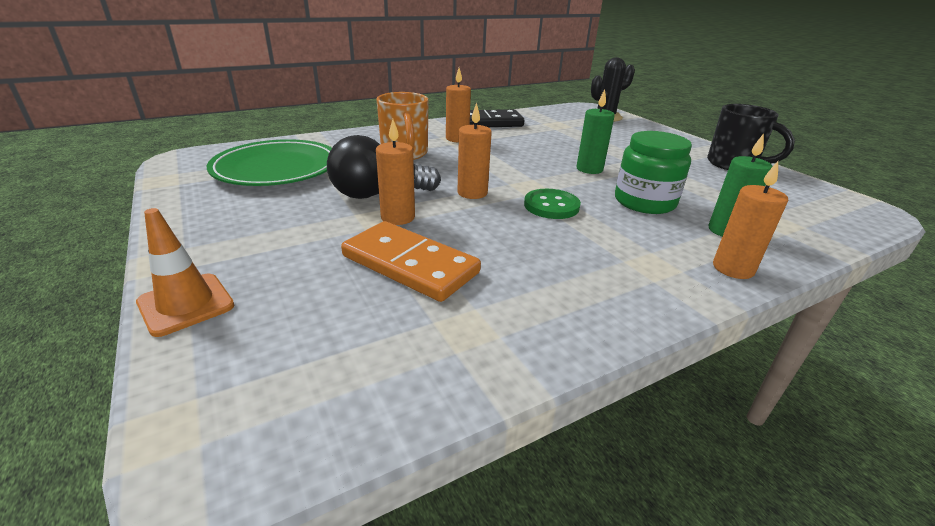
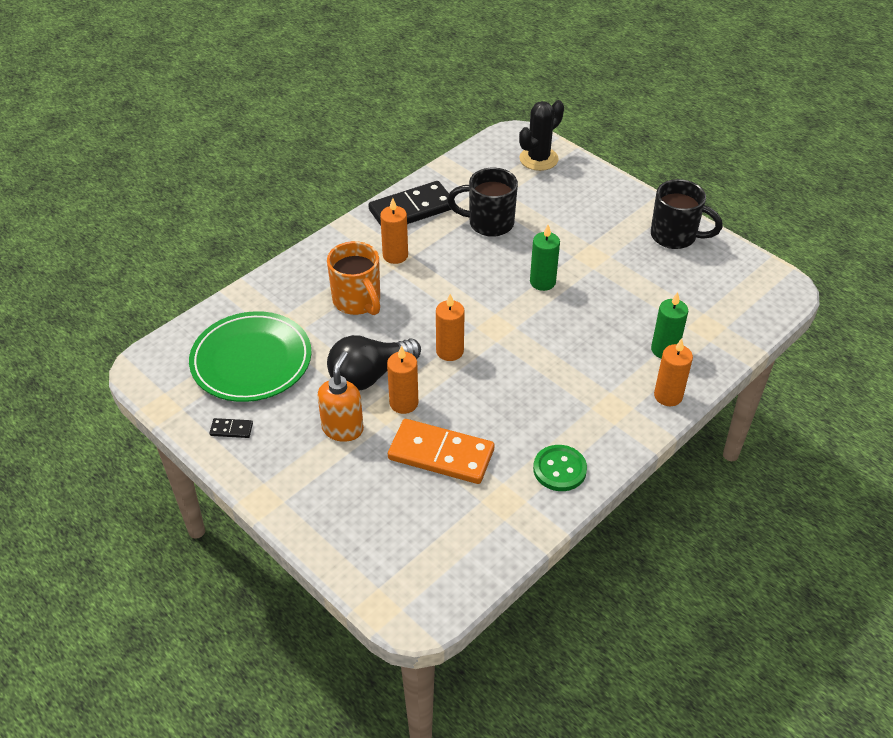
camera: 15 degrees left, 15 degrees up
(186, 304) = (315, 531): orange traffic cone -> none
(204, 204) = (231, 429): none -> black domino
(316, 223) = (343, 428): none -> orange soap dispenser
(550, 136) = (489, 223): none -> black mug
(551, 206) = (522, 352): green button -> green button (559, 469)
(644, 202) = (598, 325): green jar -> none

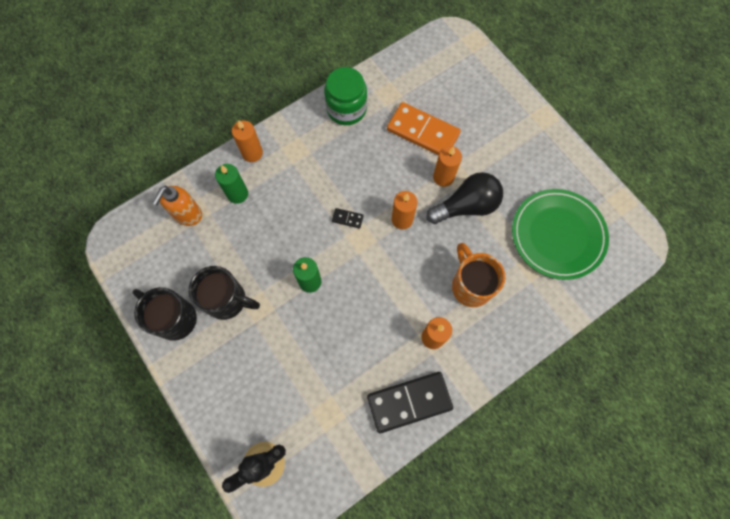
camera: 170 degrees left, 25 degrees up
(231, 429) = (568, 174): black domino -> black domino (347, 218)
(343, 428) = (488, 163): orange soap dispenser -> orange soap dispenser (188, 215)
(489, 223) = (339, 367): black mug -> black mug (227, 300)
(559, 469) = (346, 109): green button -> green jar

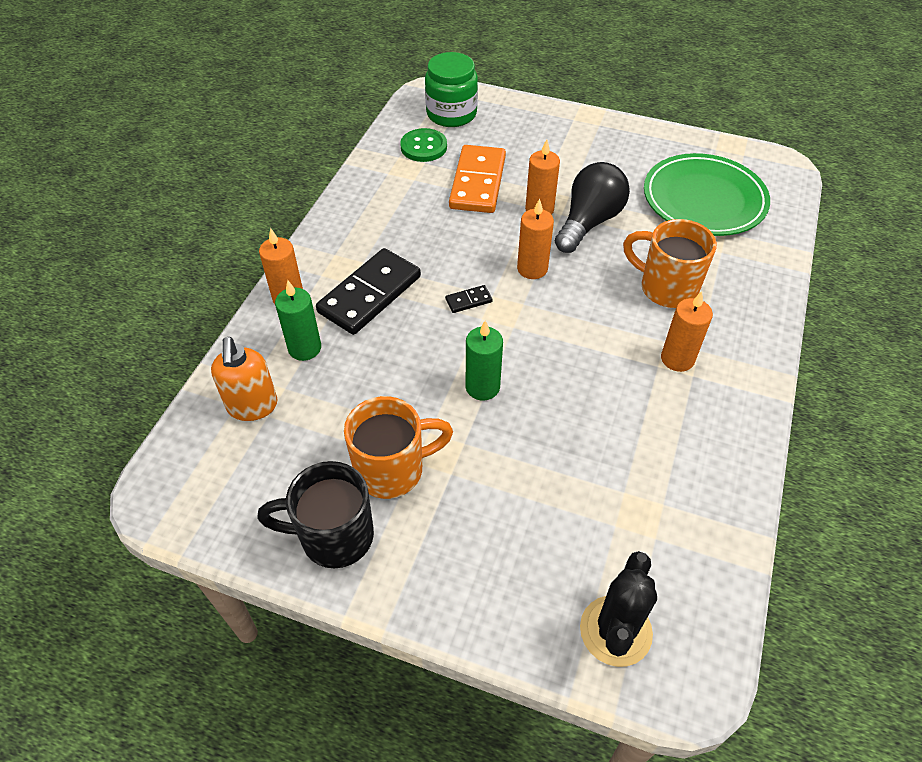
camera: 35 degrees left, 20 degrees down
(227, 300) = (392, 470): black mug -> orange mug
(346, 109) = (370, 202): green jar -> green jar (451, 114)
(409, 402) = (718, 439): black domino -> black domino (370, 294)
(411, 82) = (423, 147): none -> green button
(423, 132) = (478, 182): orange domino -> orange domino turned 75 degrees counterclockwise

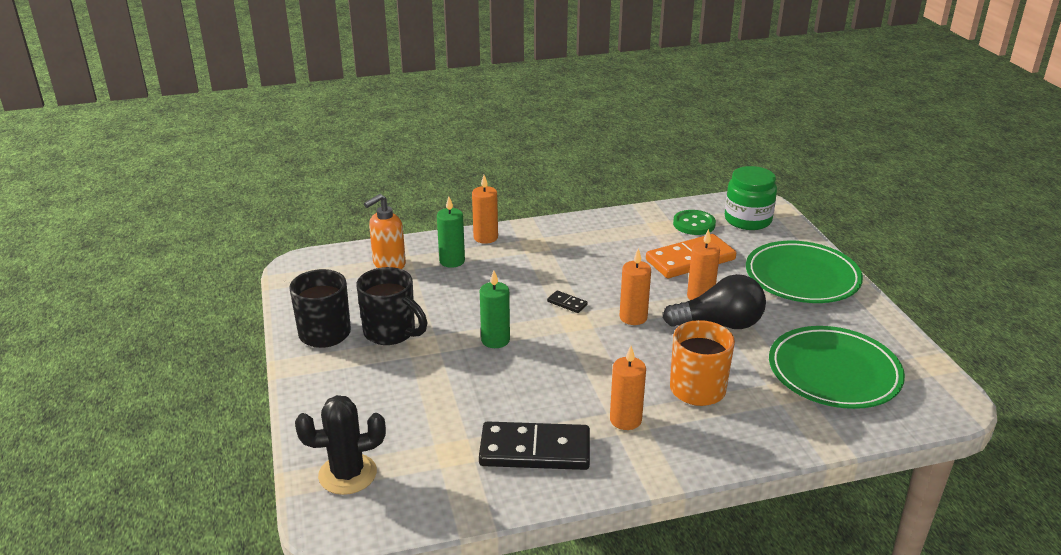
camera: 55 degrees right, 20 degrees down
(370, 294) = (524, 264): black domino -> black domino (535, 450)
(392, 470) = (391, 333): orange mug -> black mug
(565, 137) = (802, 277): none -> green plate

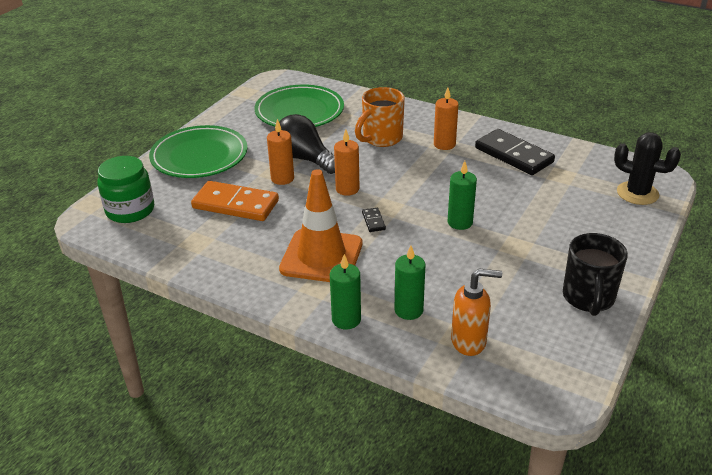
camera: 135 degrees left, 5 degrees up
(391, 333) = (531, 268): black mug -> none
(485, 237) = (346, 319): orange candle -> green candle
(562, 261) = (321, 256): none -> orange traffic cone
(694, 224) = (171, 229): green button -> none

